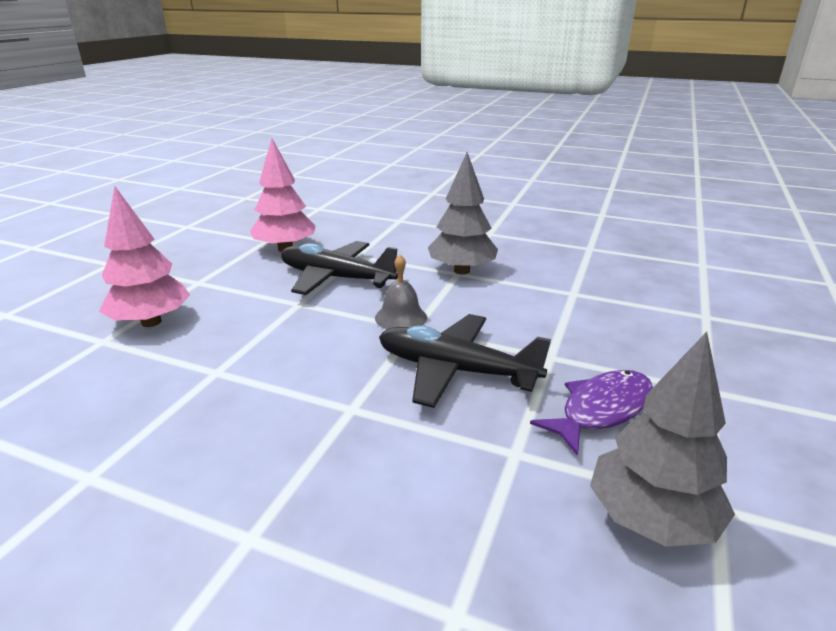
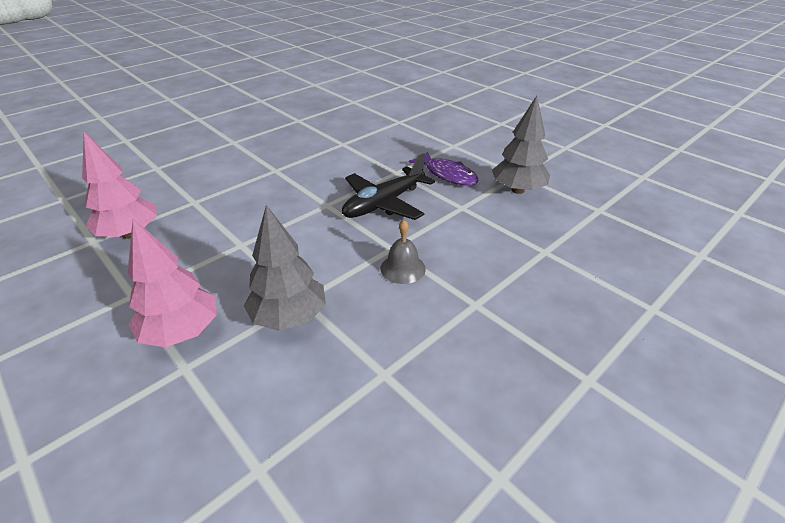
camera: 65 degrees left, 10 degrees up
(336, 278) = (220, 219): black plane -> none
(401, 317) = (308, 206): grey bell -> grey bell (403, 268)
(461, 271) = (274, 168): grey tree -> grey tree (289, 317)
(601, 410) = (448, 175): purple fish -> purple fish turned 150 degrees clockwise

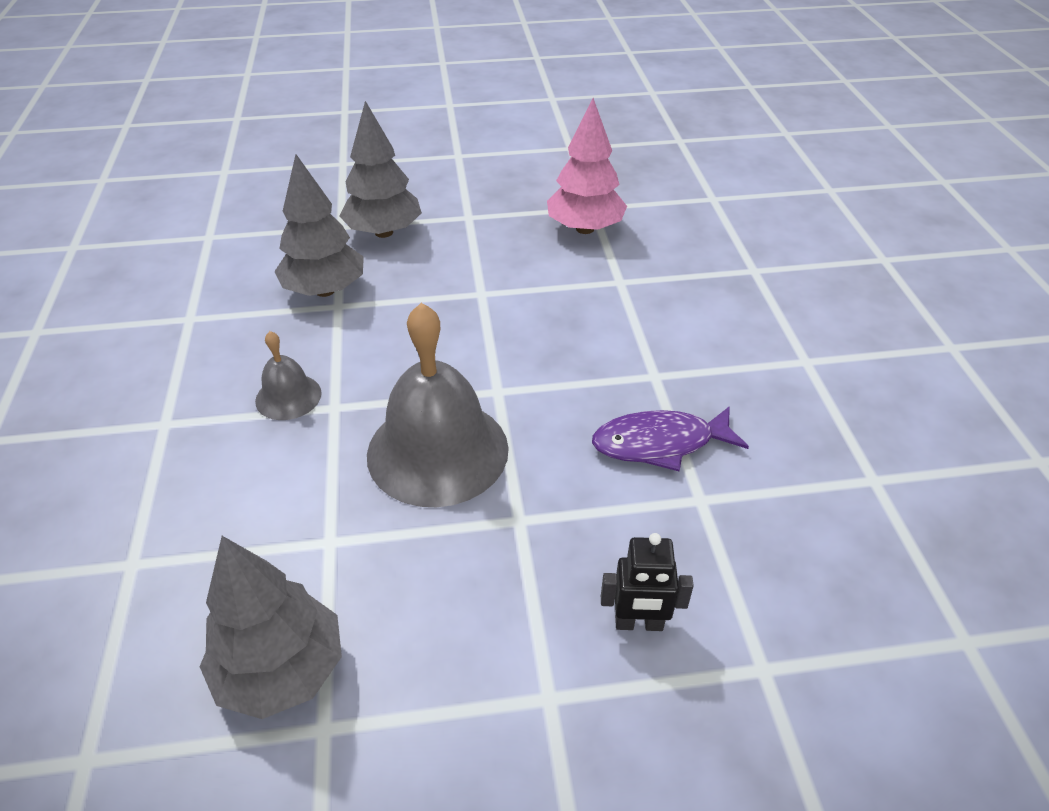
camera: 125 degrees right, 5 degrees up
(182, 332) = (384, 232): pink tree -> grey tree
(384, 204) = (437, 451): black plane -> grey bell
(409, 140) = (639, 623): none -> black robot
(448, 175) = (439, 593): purple fish -> purple fish (660, 443)

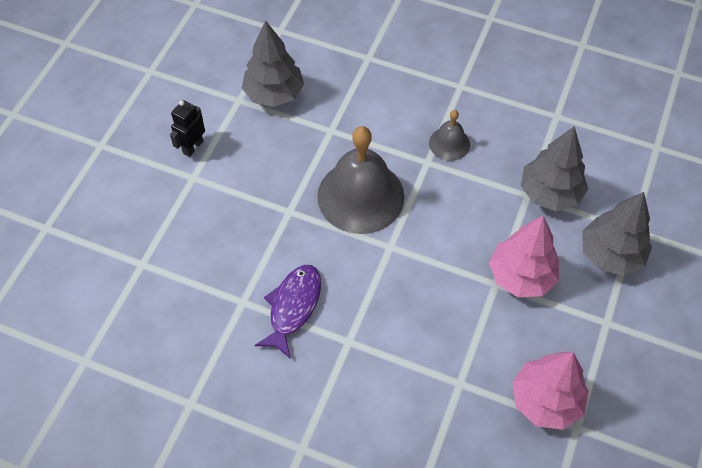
camera: 120 degrees right, 15 degrees up
(457, 279) = (521, 276): none -> pink tree
(639, 623) = (198, 229): black robot -> black robot (193, 147)

